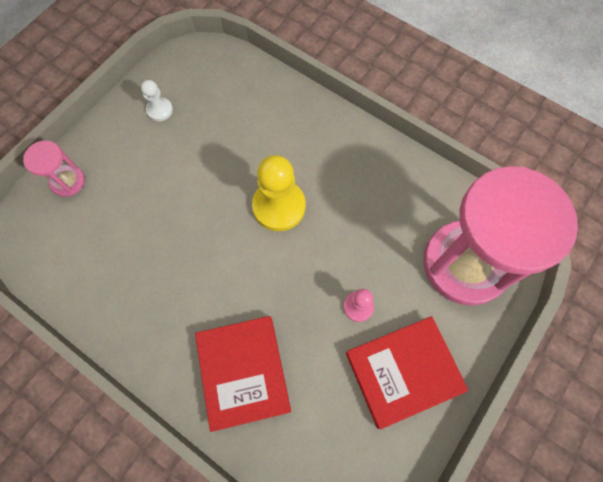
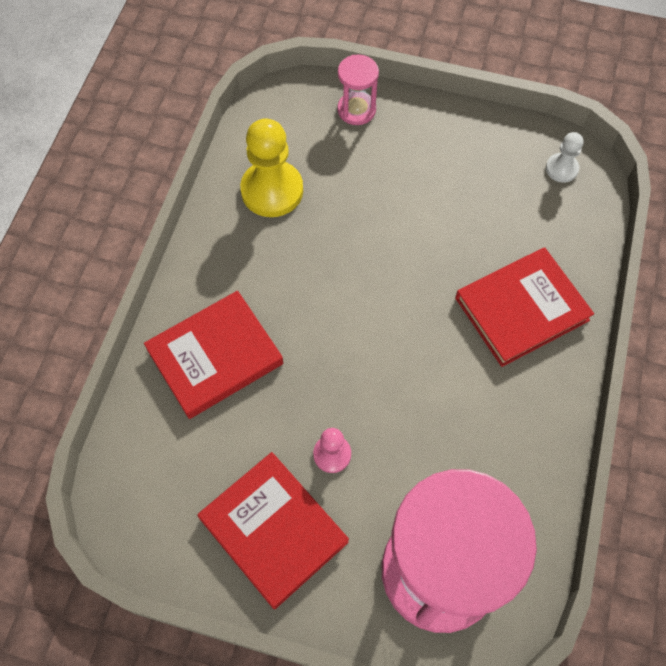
camera: 70 degrees right, 5 degrees down
(160, 110) = (483, 156): white pawn -> white pawn (561, 169)
(279, 206) = (420, 324): yellow pawn -> yellow pawn (272, 190)
(294, 136) = (521, 309): none -> red book

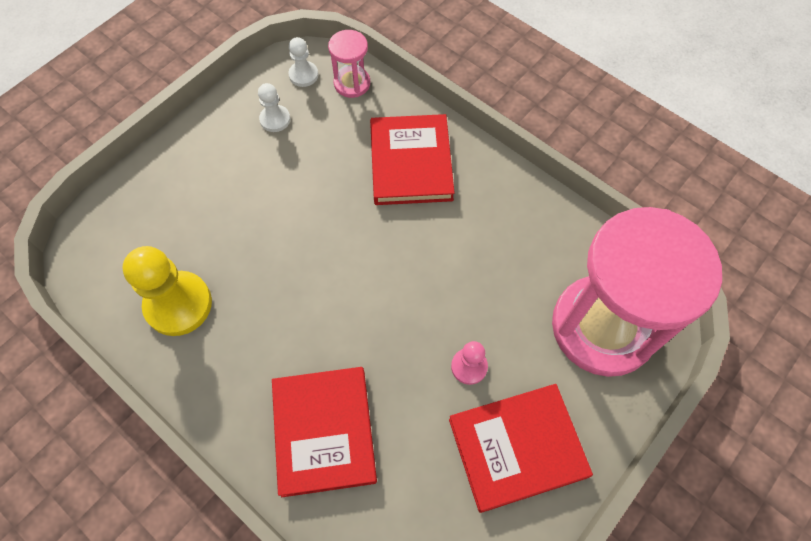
camera: 65 degrees left, 0 degrees up
(356, 110) = (141, 195): pink hourglass -> pink hourglass (352, 83)
(495, 170) = (275, 119): none -> white pawn

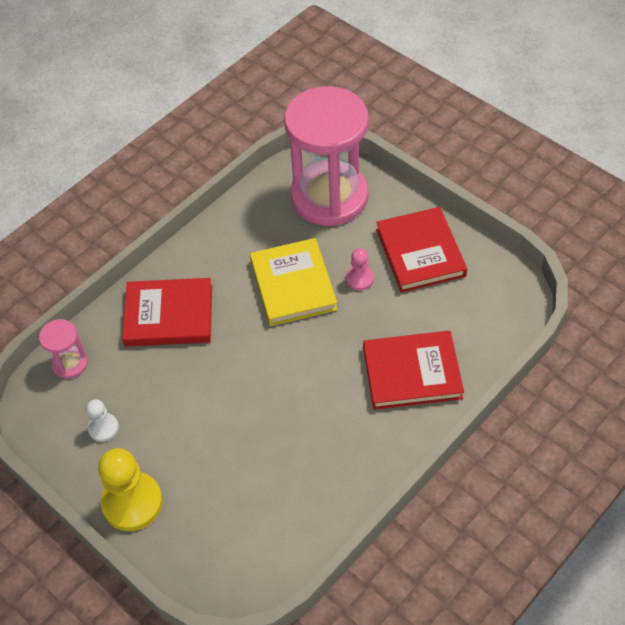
camera: 85 degrees left, 10 degrees down
(178, 304) = (300, 492): yellow pawn -> yellow pawn (132, 503)
(303, 75) = (51, 406): white pawn -> none
(456, 287) = (293, 285): none -> yellow book

